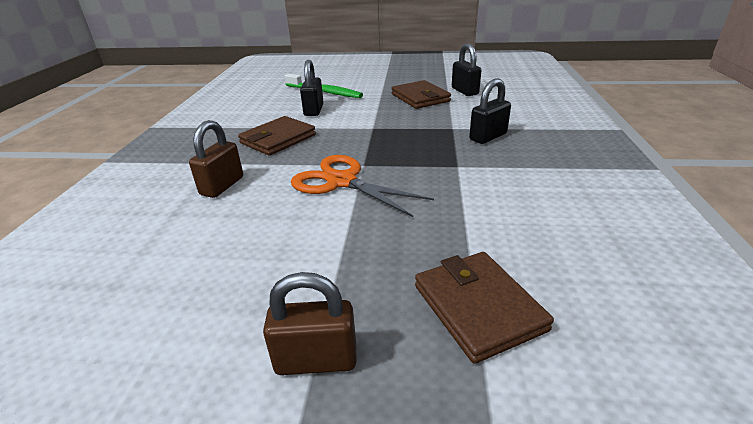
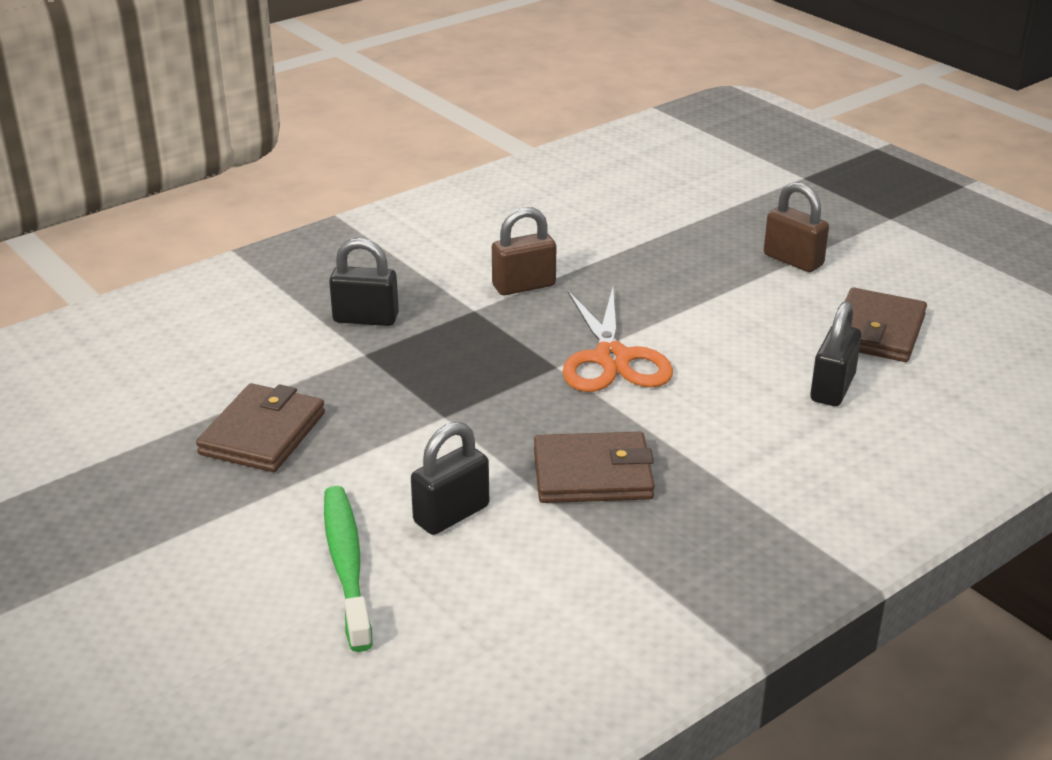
camera: 135 degrees left, 0 degrees up
(222, 186) = (743, 429): brown padlock -> brown padlock (524, 286)
(464, 91) = (179, 404): black padlock -> black padlock (832, 388)
(478, 307) = (665, 231): brown wallet -> brown wallet (877, 331)

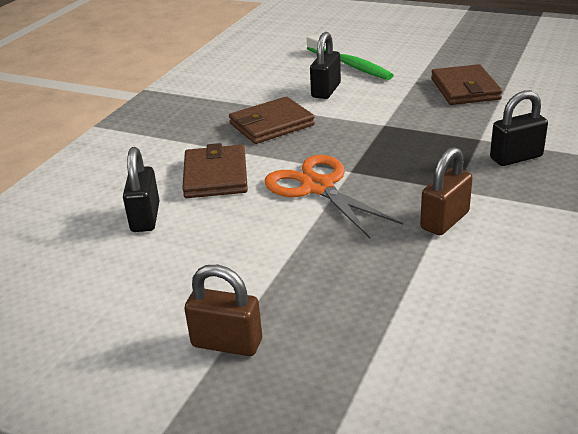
camera: 155 degrees right, 0 degrees up
(877, 331) = (119, 282): brown wallet -> brown wallet (216, 176)

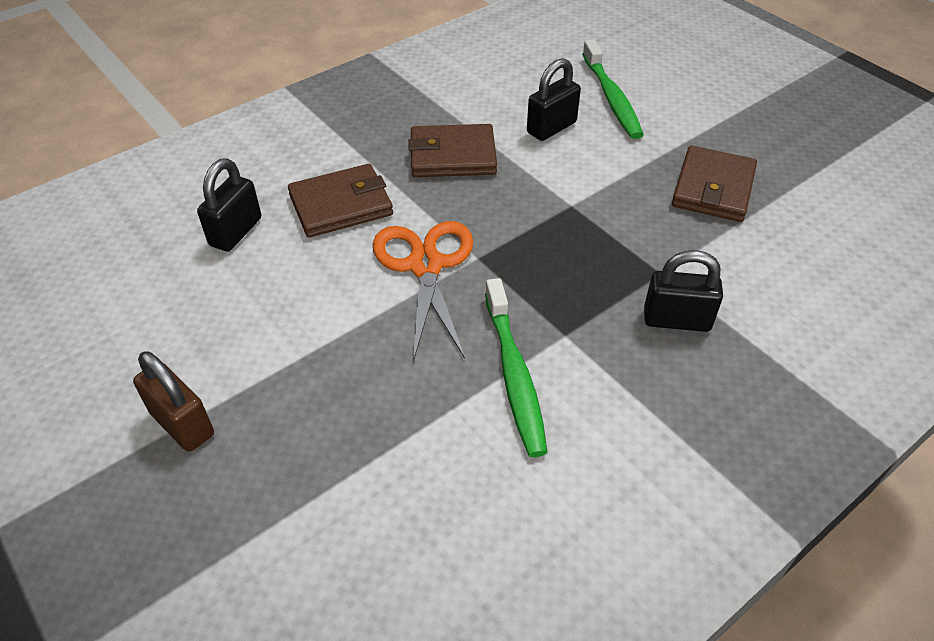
camera: 25 degrees right, 15 degrees up
(216, 176) = (341, 205): brown wallet -> brown wallet turned 45 degrees clockwise
(444, 221) = (514, 374): brown padlock -> green toothbrush

